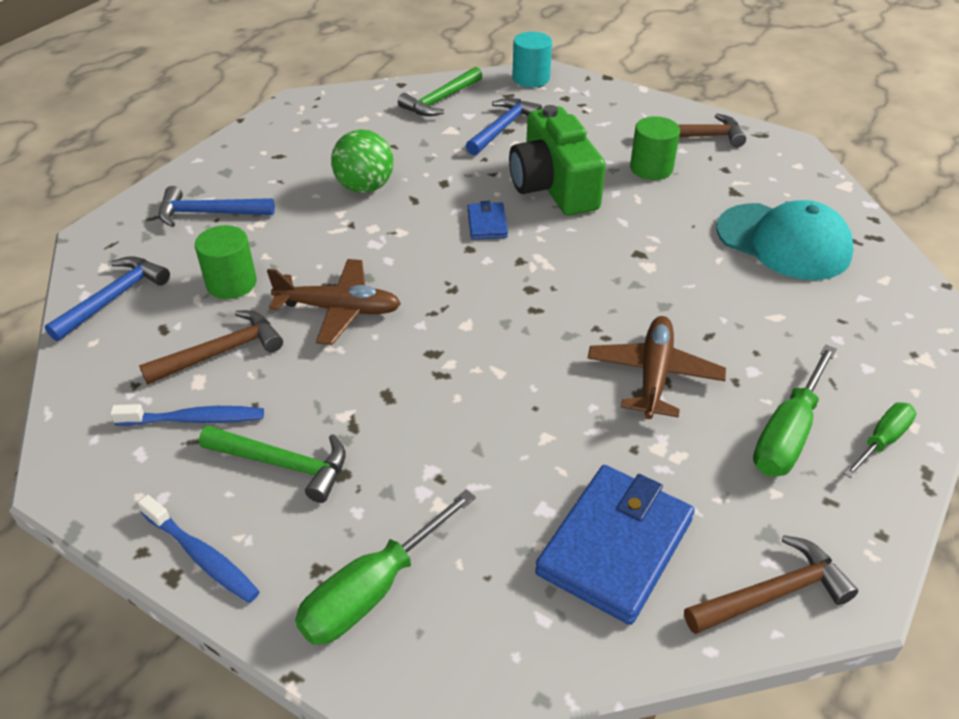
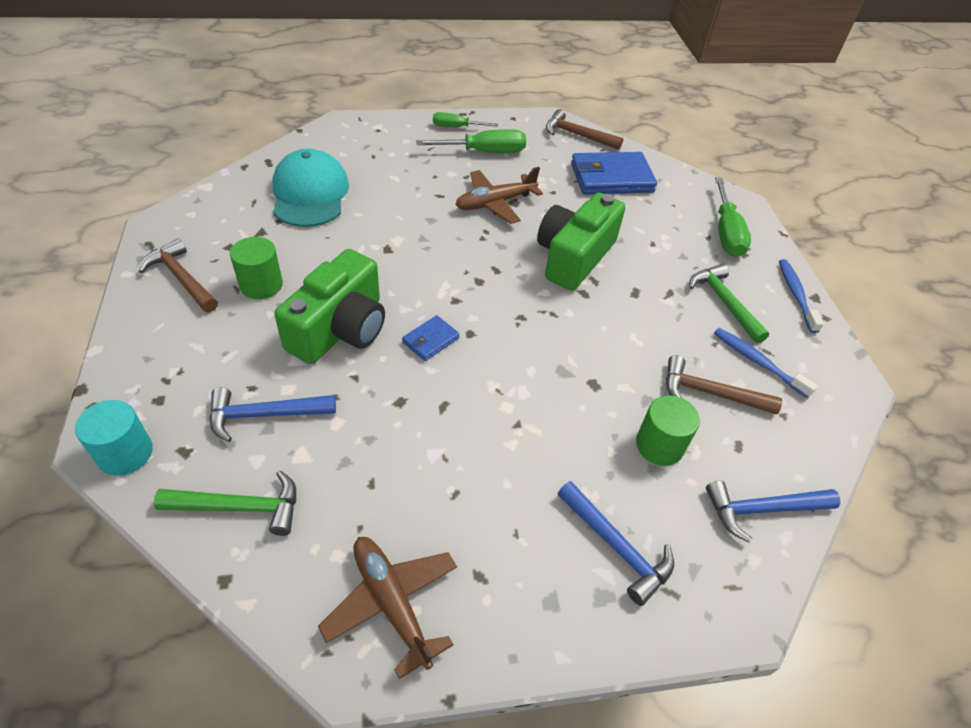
camera: 135 degrees left, 5 degrees up
(339, 309) = (606, 361): brown plane -> brown plane (391, 603)
(365, 187) = (460, 454): green ball -> none
(372, 590) = (726, 232): green screwdriver -> green screwdriver turned 90 degrees clockwise
(492, 383) = (574, 257): none -> green camera

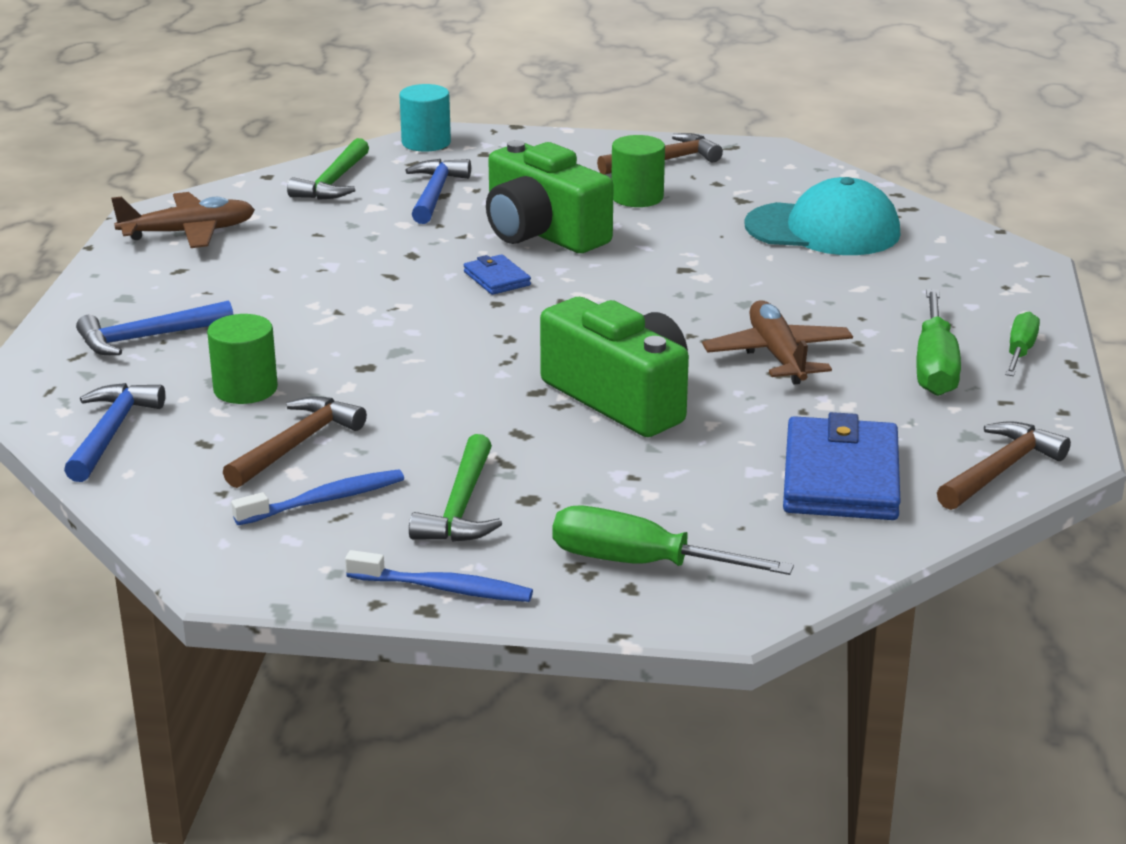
camera: 110 degrees right, 20 degrees down
(724, 302) = (461, 507): green hammer -> green hammer turned 105 degrees clockwise

